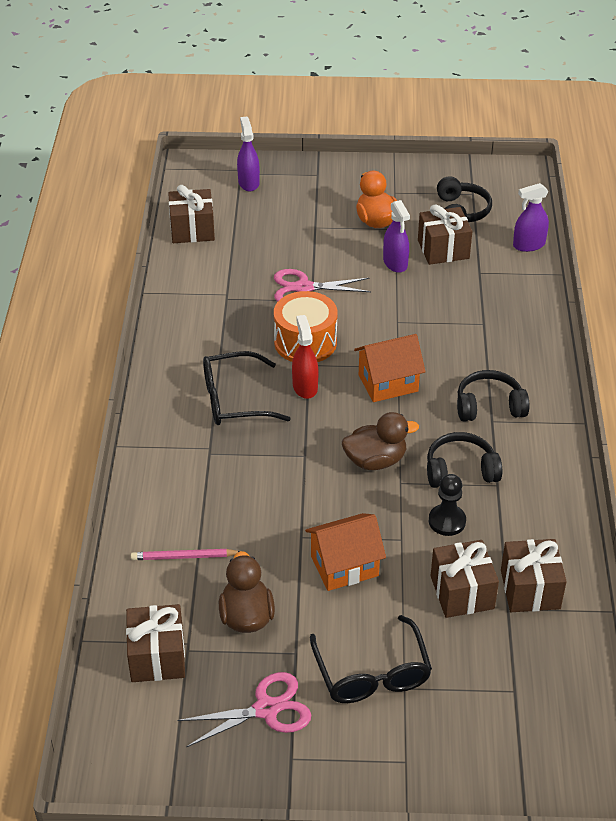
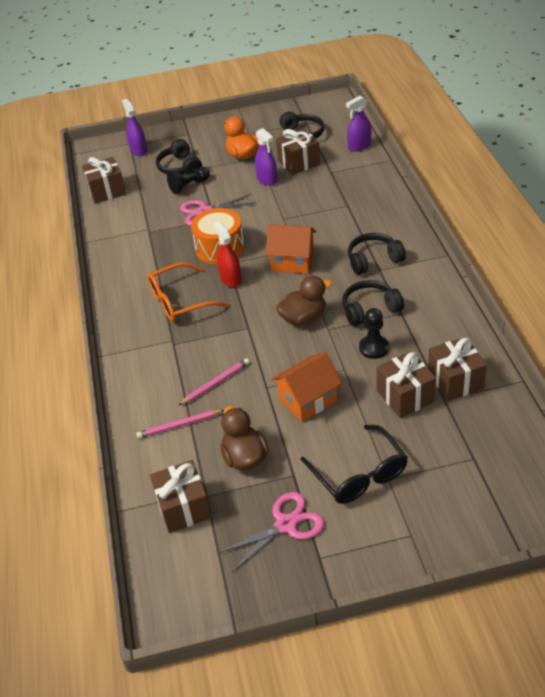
camera: 10 degrees left, 0 degrees up
(235, 400) = (180, 301): black glasses -> orange glasses
(243, 516) = (216, 383): none -> pink pencil
(292, 219) = (180, 167): none -> black headphones
(295, 248) = (189, 186): none -> black pawn
(388, 383) = (292, 262): orange house -> orange house turned 45 degrees clockwise

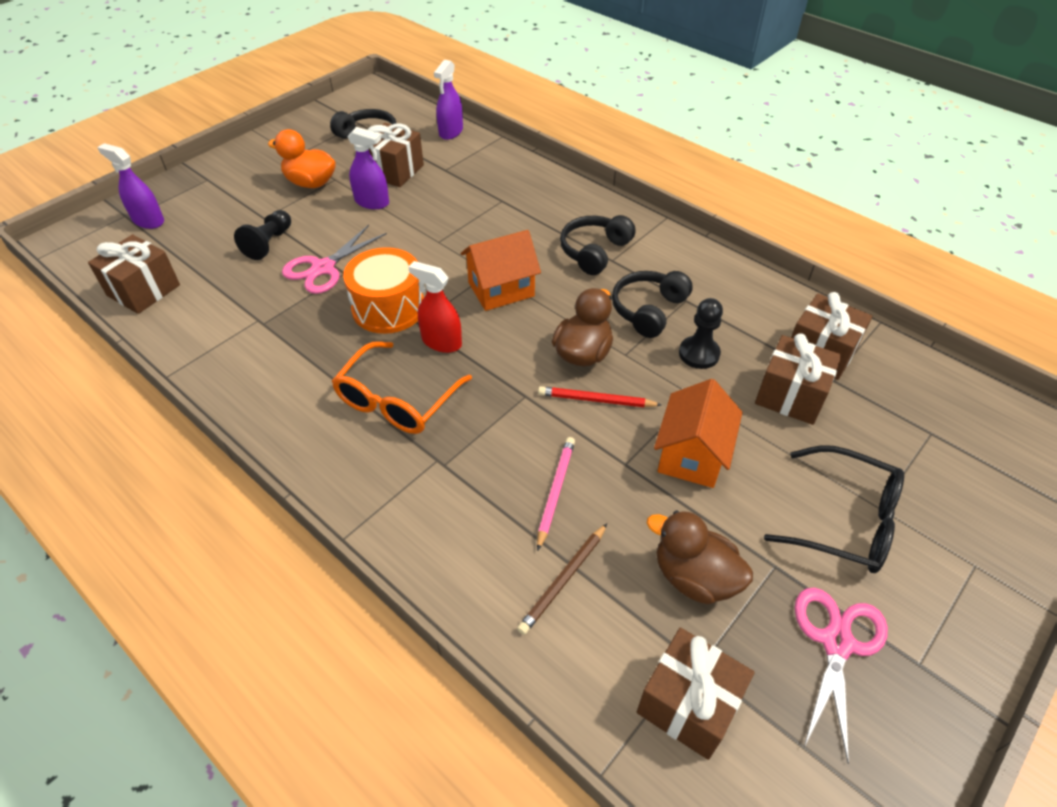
camera: 40 degrees left, 5 degrees up
(179, 425) = (563, 580): pink pencil -> brown pencil
(180, 167) = (233, 224): black headphones -> none
(284, 347) = (596, 400): none -> red pencil

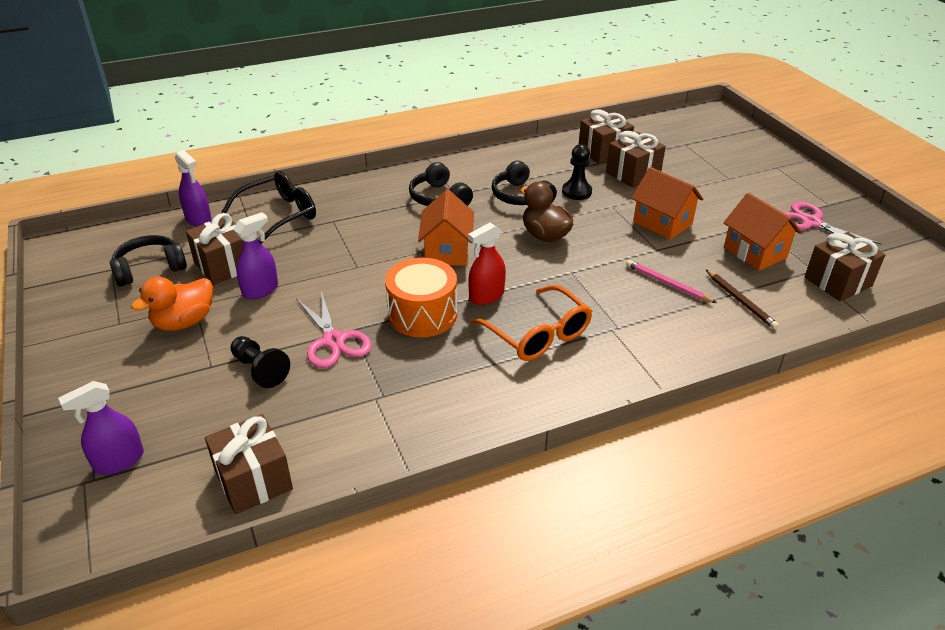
camera: 65 degrees left, 10 degrees down
(596, 400) = (594, 243): red pencil -> none
(694, 577) = (755, 252): brown duck -> orange house
(844, 520) = (733, 191): black glasses -> black glasses (278, 215)

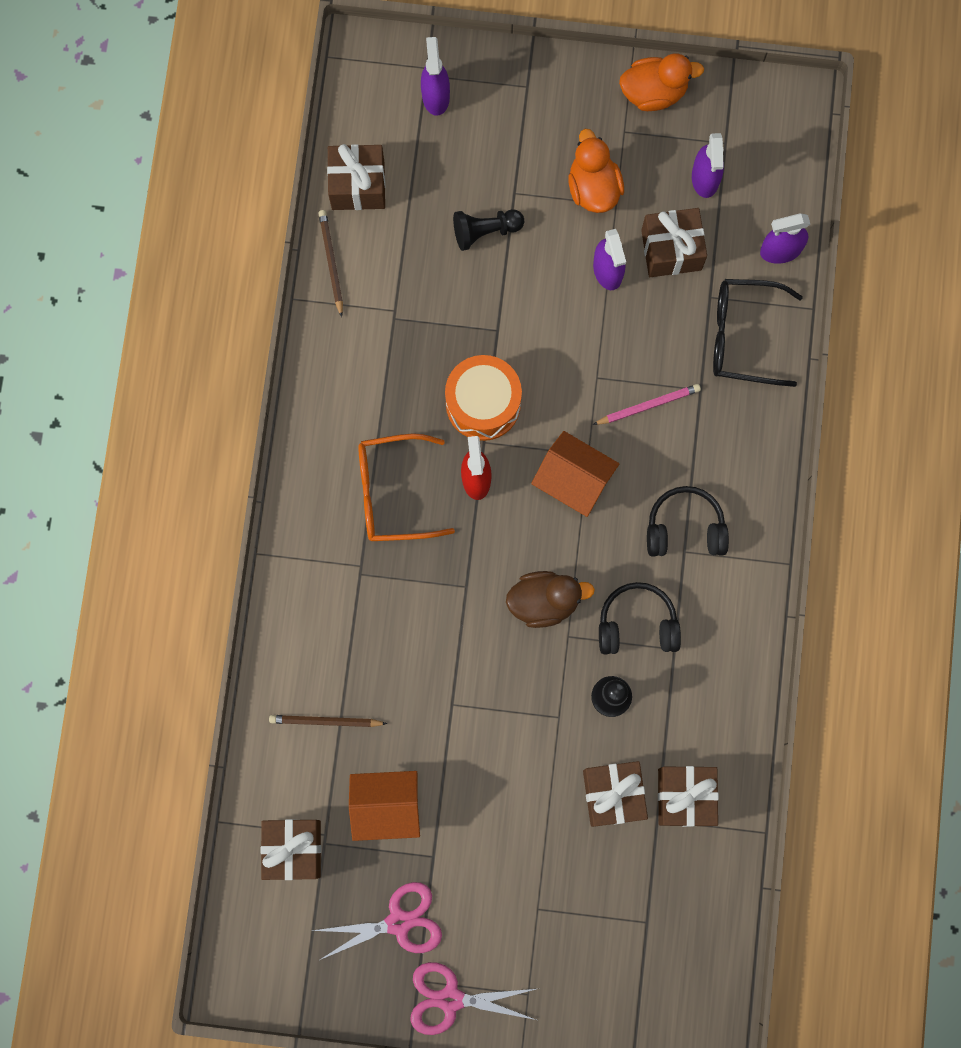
camera: 120 degrees right, 40 degrees up
(71, 319) = (654, 92): none -> orange duck
(150, 269) = (705, 178): black headphones -> purple spray bottle
(278, 215) = (743, 336): black glasses -> black glasses turned 105 degrees clockwise
(333, 341) = (489, 307): pink scissors -> pink scissors (450, 999)
(353, 464) = (331, 262): none -> brown pencil
(662, 223) = (494, 748): orange house -> none
(667, 284) = (392, 670): pink pencil -> pink pencil (648, 405)

